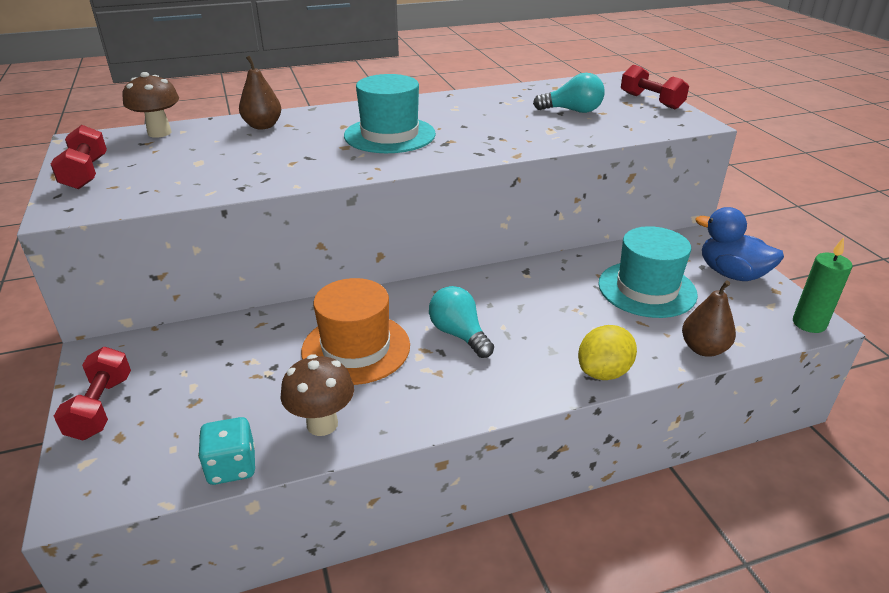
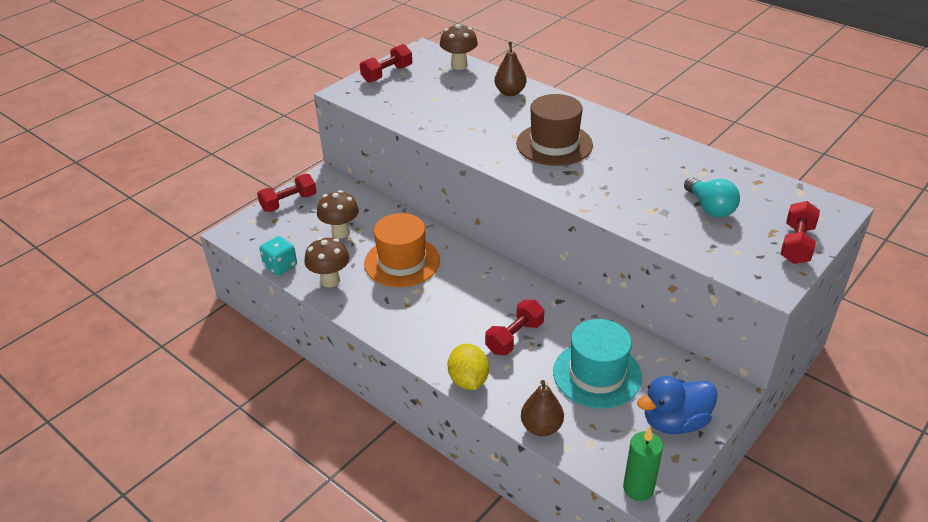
camera: 60 degrees right, 5 degrees up
(236, 379) = (340, 232): none -> brown mushroom
(390, 135) = (554, 144): turquoise hat -> brown hat
(459, 334) = (452, 298): turquoise light bulb -> none
(558, 316) = (514, 337): none -> red dumbbell
(603, 372) = (468, 380): yellow lemon -> yellow lemon turned 60 degrees clockwise
(731, 274) = (674, 422): blue duck -> blue duck turned 120 degrees counterclockwise

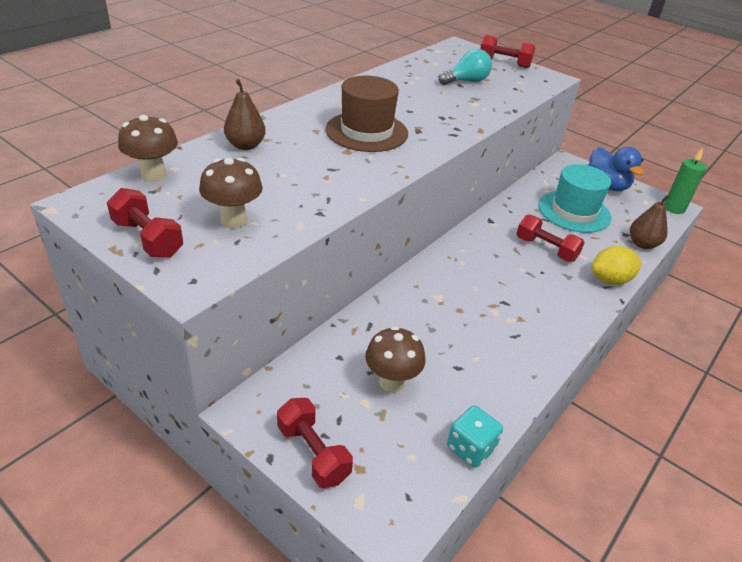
camera: 95 degrees left, 0 degrees up
(330, 280) = (492, 389): brown mushroom -> brown mushroom (234, 220)
(402, 262) = (447, 322): orange hat -> none

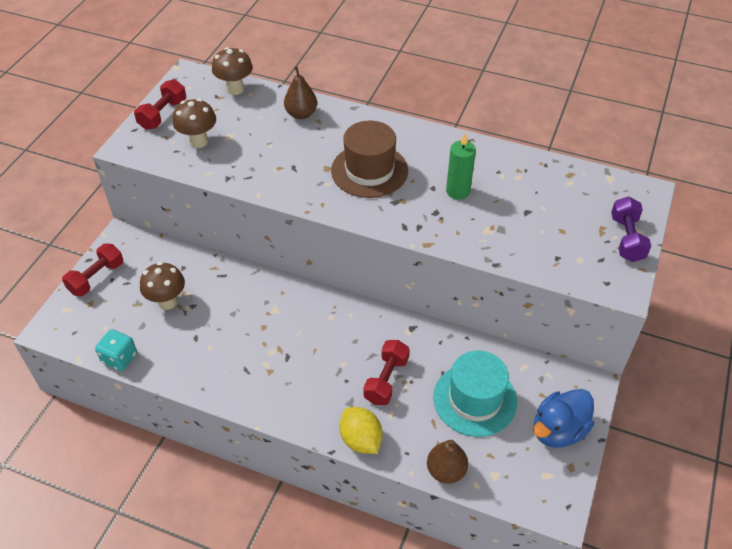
camera: 75 degrees right, 10 degrees up
(466, 81) = (539, 215): turquoise light bulb -> none
(504, 63) = (626, 239): red dumbbell -> purple dumbbell
(674, 208) = (551, 508): green candle -> green candle (458, 191)

